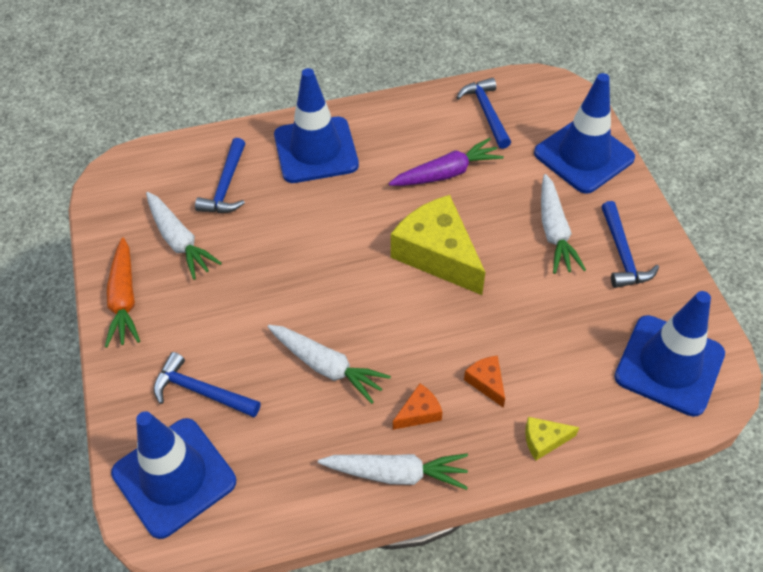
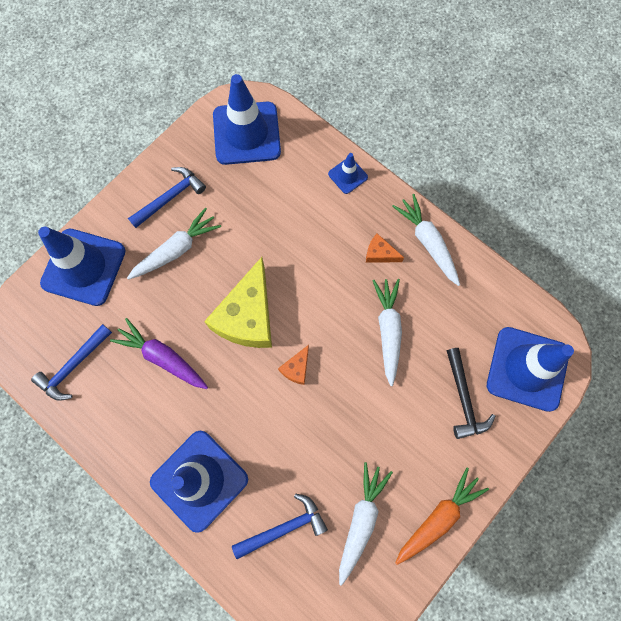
camera: 125 degrees left, 20 degrees up
(201, 392) = (463, 398): blue hammer -> black hammer
(486, 382) = (330, 227): orange cheese -> orange cheese (296, 368)
(544, 440) = (348, 175): yellow cheese -> blue traffic cone

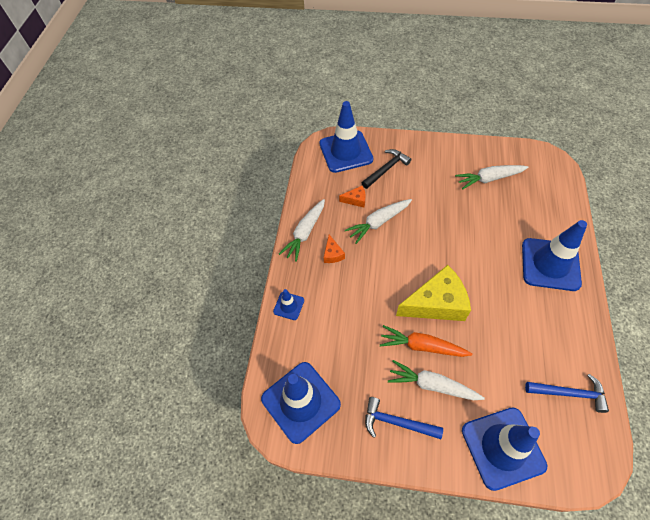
camera: 120 degrees left, 15 degrees down
(162, 357) = (508, 337): purple carrot -> none
(283, 527) = (528, 209): blue hammer -> none
(296, 368) = (442, 255): orange cheese -> orange cheese (355, 200)
(438, 517) = (455, 150): orange carrot -> orange carrot (422, 346)

